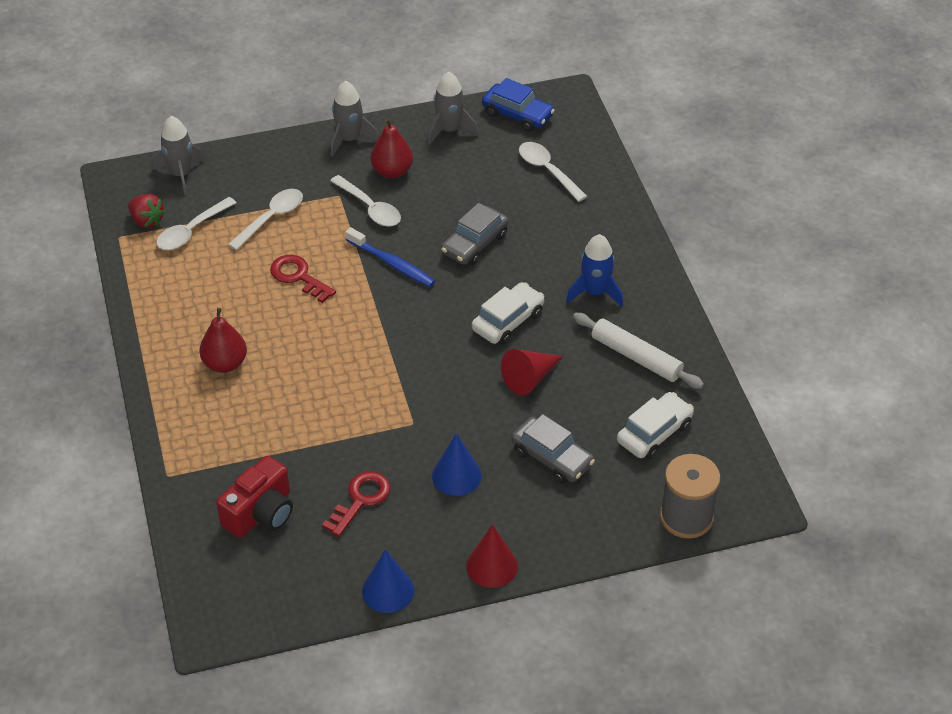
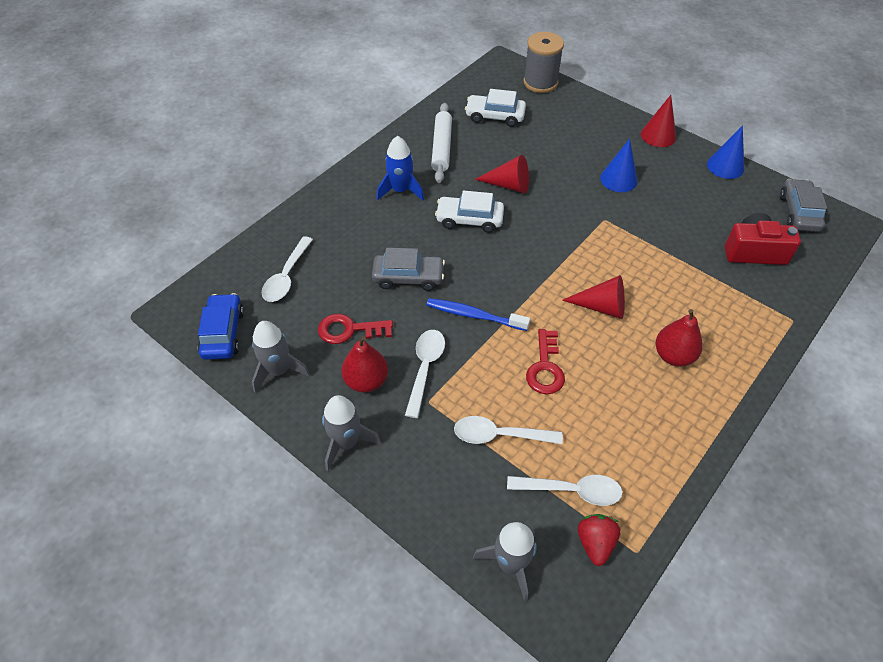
camera: 125 degrees left, 5 degrees up
(317, 350) = (601, 307): none -> red cone
(360, 500) = (686, 211): red key -> red key (349, 330)
(391, 263) = (474, 315): blue toothbrush -> blue toothbrush turned 75 degrees counterclockwise
(552, 457) = (559, 147): grey car -> grey car (798, 212)

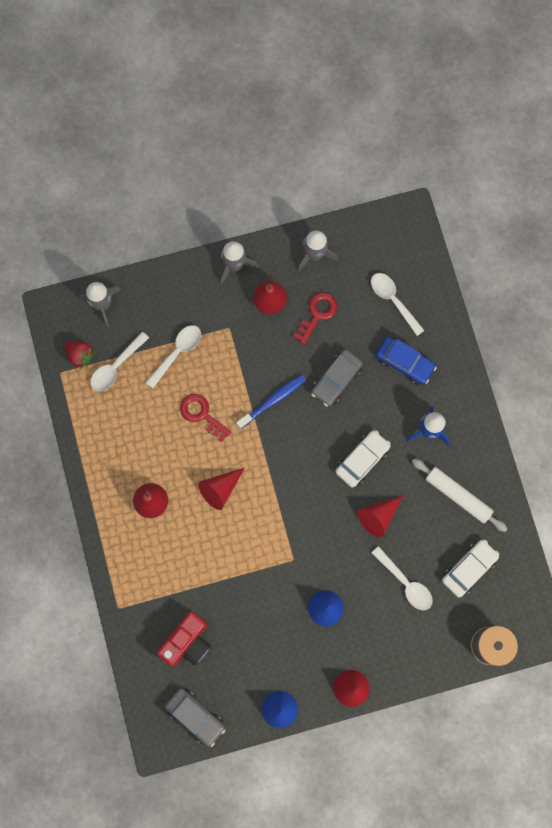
camera: 125 degrees right, 25 degrees up
(223, 333) = (369, 237): blue car -> blue car (405, 362)
(425, 368) = (254, 341): white spoon -> white spoon (405, 582)

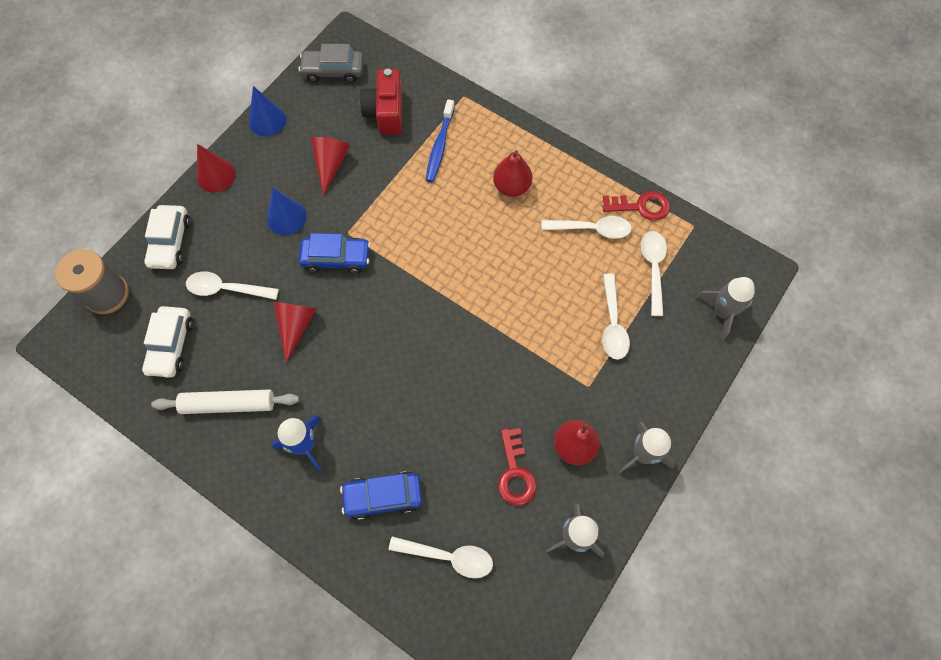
camera: 140 degrees right, 10 degrees down
(80, 355) = (692, 253): red strawberry -> none
(128, 426) = (592, 229): none -> white spoon
(202, 415) = (537, 288): red key -> red key (641, 206)
(220, 489) = (463, 240): red cone -> red cone (331, 165)
(272, 400) = (484, 351): blue toothbrush -> blue toothbrush (440, 146)
(315, 546) = (336, 258): none -> blue car
(336, 380) = (439, 421): grey car -> none
(362, 460) = (351, 364): white car -> white car (170, 242)

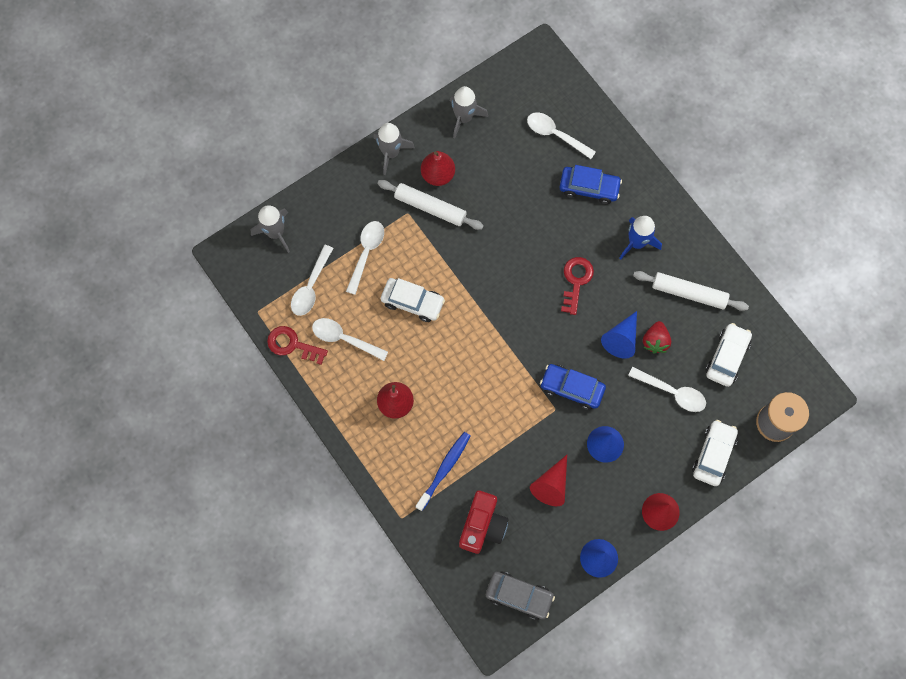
camera: 160 degrees left, 5 degrees up
(257, 336) = (655, 341): none -> red strawberry
(296, 326) = (621, 339): red cone -> blue cone
(515, 473) = (488, 172): red key -> red key (576, 281)
(538, 289) = (412, 302): none -> white car
(565, 402) = (430, 207): none -> white rolling pin

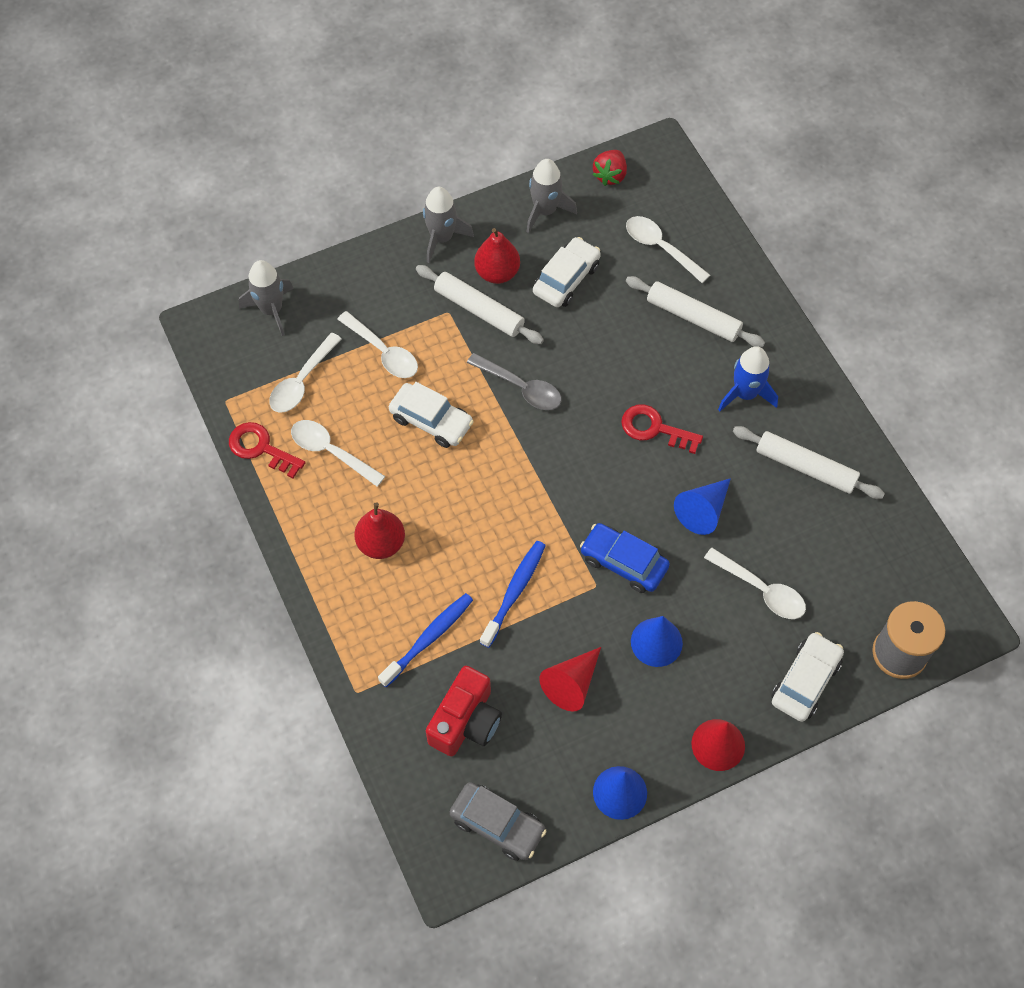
camera: 10 degrees right, 10 degrees down
(366, 253) = (383, 352): white spoon -> white spoon turned 105 degrees clockwise
(473, 265) = (521, 387): none -> grey spoon
(498, 424) = (514, 592): none -> blue toothbrush
(576, 281) = (654, 429): red key -> red key turned 90 degrees counterclockwise
(589, 188) = (693, 317): blue car -> white rolling pin
(655, 341) = (749, 521): red strawberry -> red strawberry (610, 175)
(727, 357) = (844, 557): white car -> white car (566, 279)

